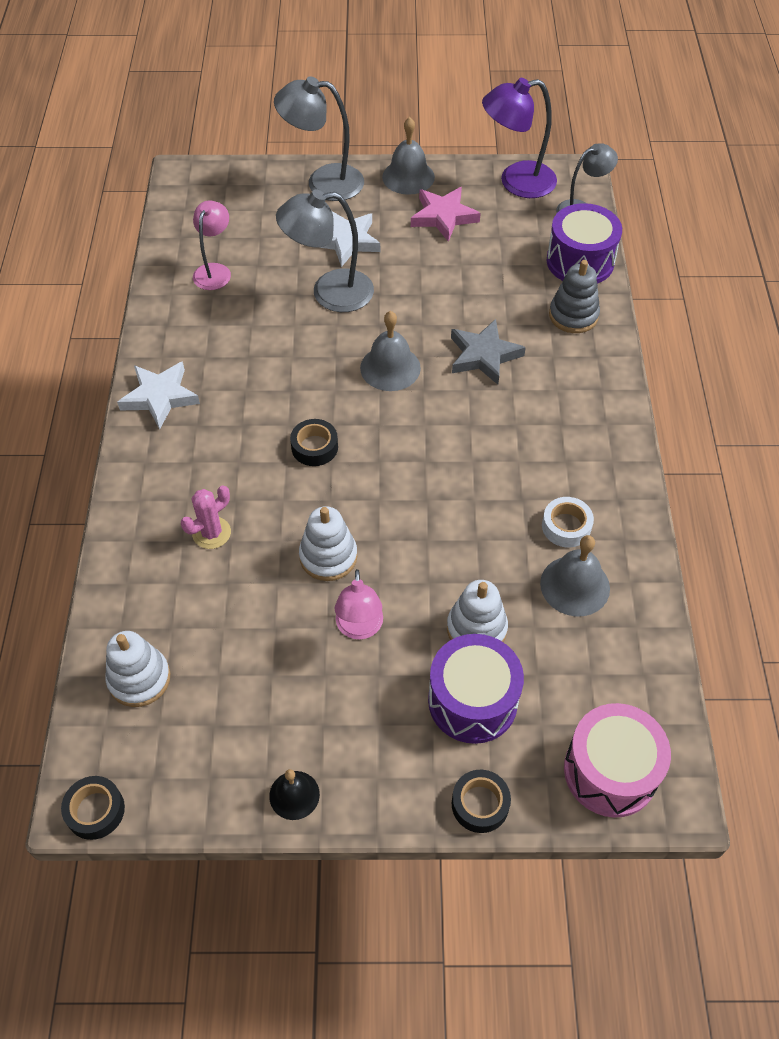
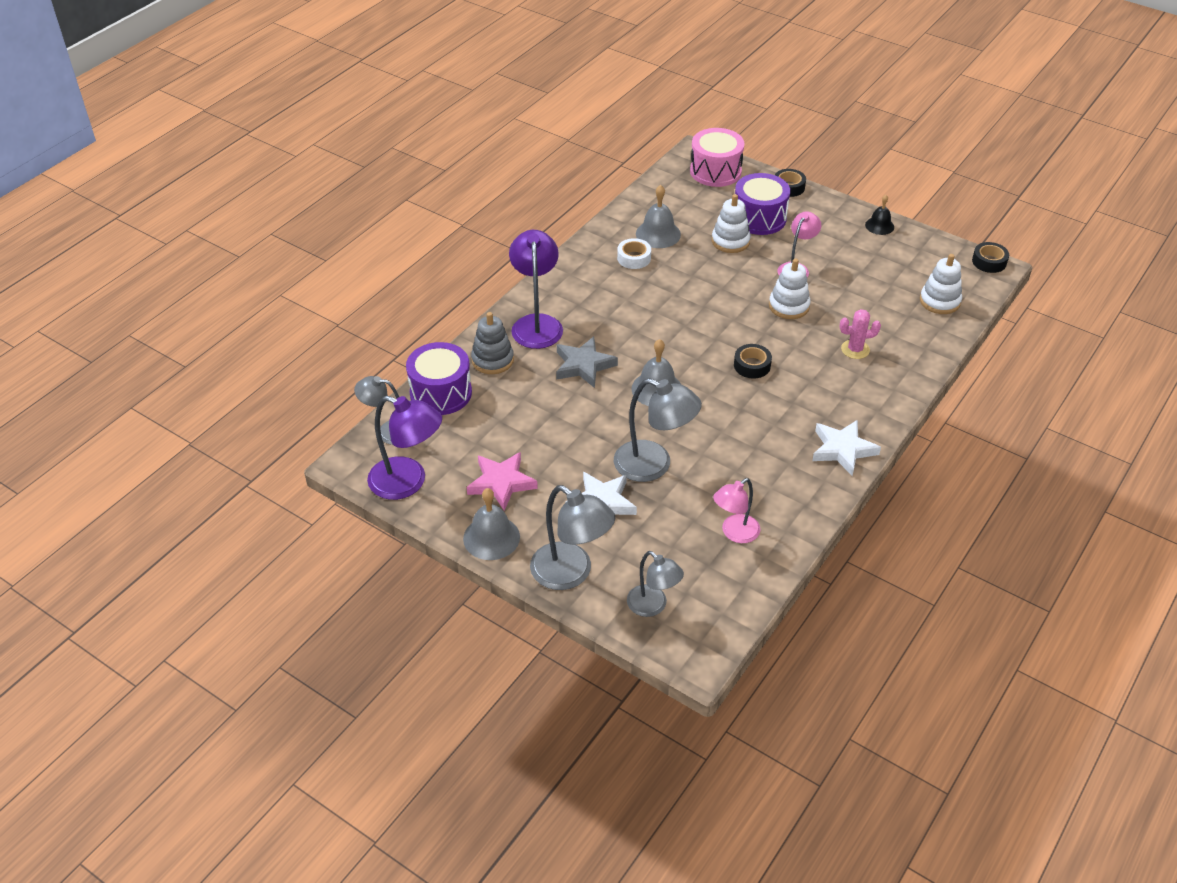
camera: 145 degrees left, 10 degrees down
(242, 190) = (653, 606): none -> grey lamp
(577, 377) = (536, 324): none -> purple lamp

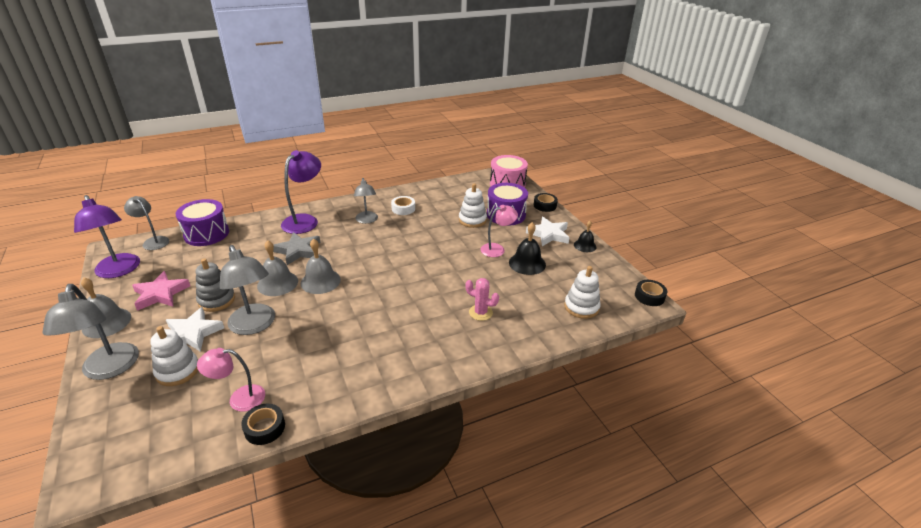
camera: 30 degrees right, 10 degrees down
(492, 360) = (256, 229): grey stacking toy -> grey stacking toy (216, 300)
(653, 606) = (117, 422): grey lamp -> grey lamp (367, 220)
(658, 234) = (433, 202): grey bell -> grey bell (277, 283)
(752, 365) = (397, 293): black tape -> black tape (265, 428)
(789, 306) = (466, 268): white stacking toy -> white stacking toy (177, 371)
(843, 273) = (527, 263): none -> black bell
(843, 450) = (390, 377): white star -> white star (548, 234)

